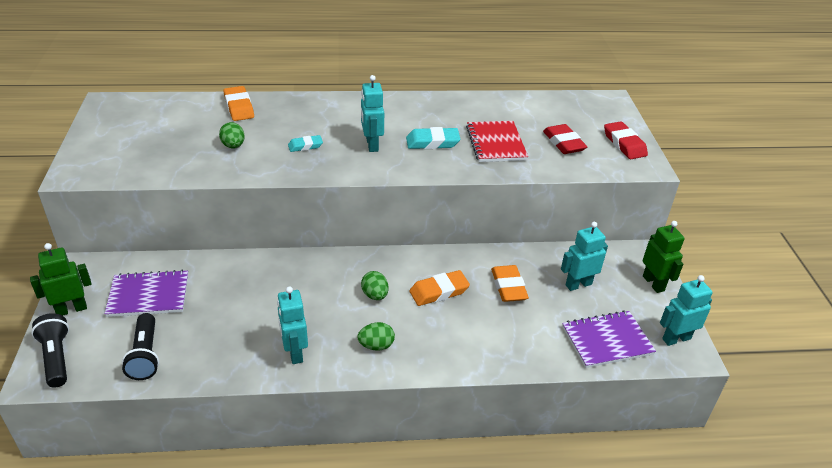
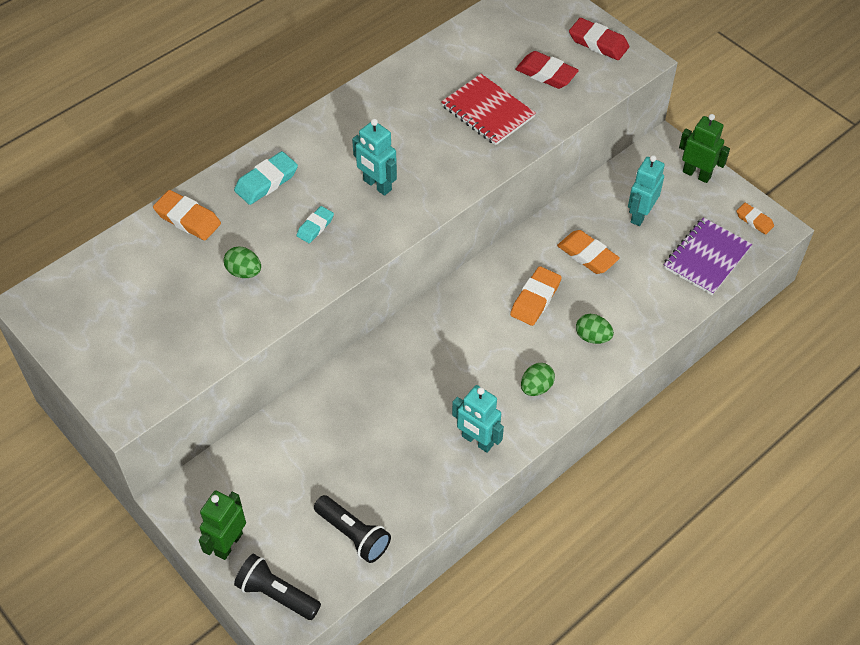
camera: 35 degrees left, 15 degrees up
(148, 295) = (284, 480): purple notebook -> none
(375, 295) = (485, 339): green egg -> green egg (592, 337)
(432, 142) = (430, 146): turquoise eraser -> turquoise eraser (266, 182)
(676, 338) = (754, 220): turquoise robot -> orange eraser

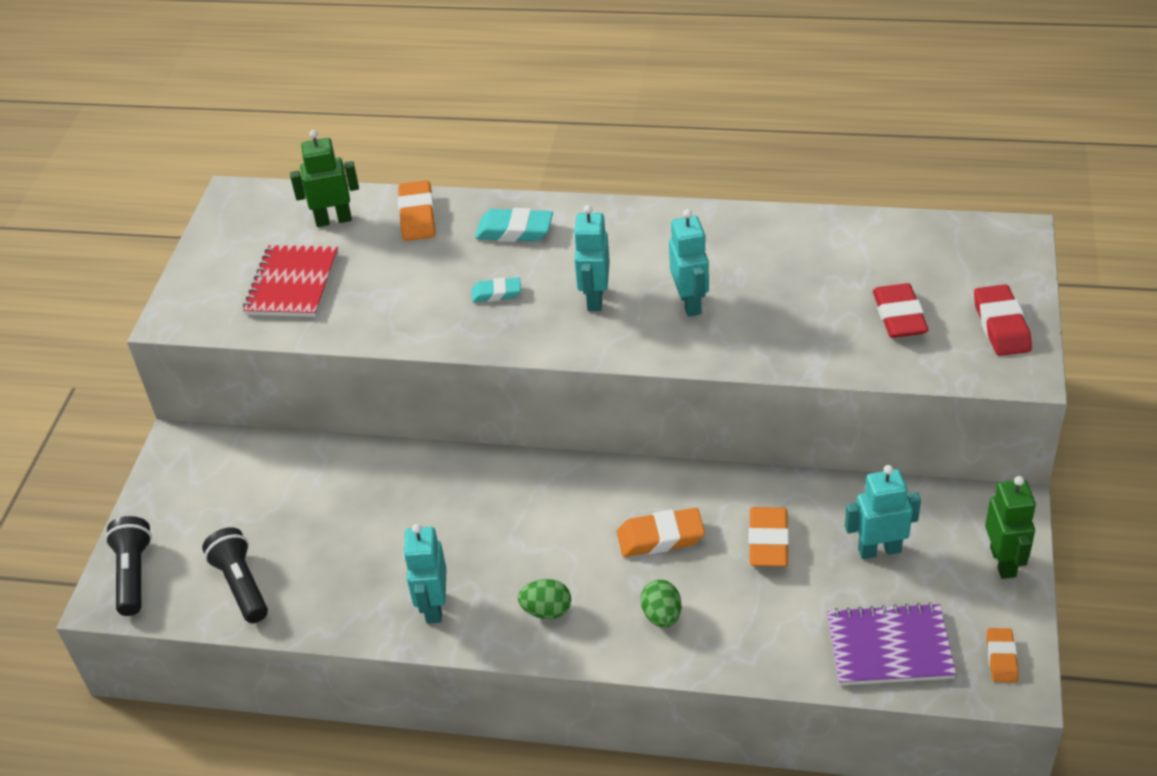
camera: 55 degrees right, 10 degrees down
(228, 544) = (160, 507): green robot -> green robot (333, 220)
(244, 272) = (394, 286): green egg -> none
(353, 534) = (241, 585): black flashlight -> black flashlight turned 150 degrees clockwise
(433, 147) = (690, 303): none -> turquoise robot
(487, 111) = (788, 309): red notebook -> red notebook (292, 284)

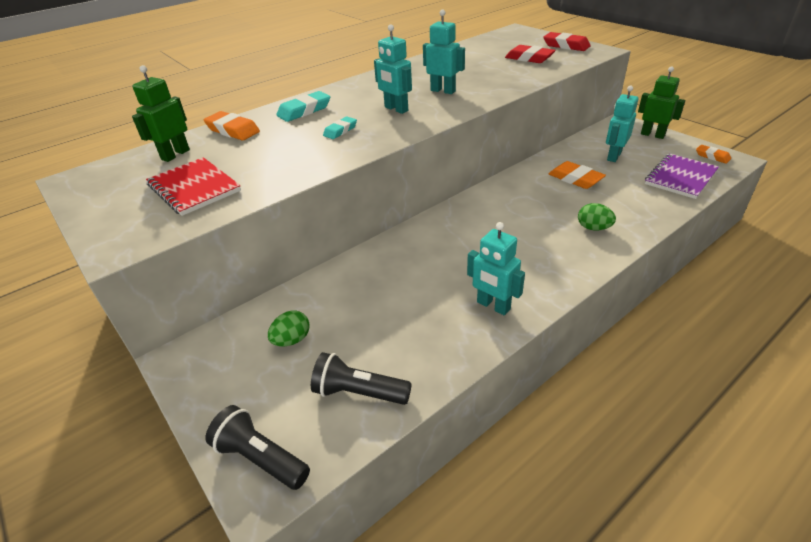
camera: 50 degrees left, 5 degrees down
(547, 611) = (547, 264): green egg -> green egg (292, 340)
(660, 537) = (535, 205): orange eraser -> none

